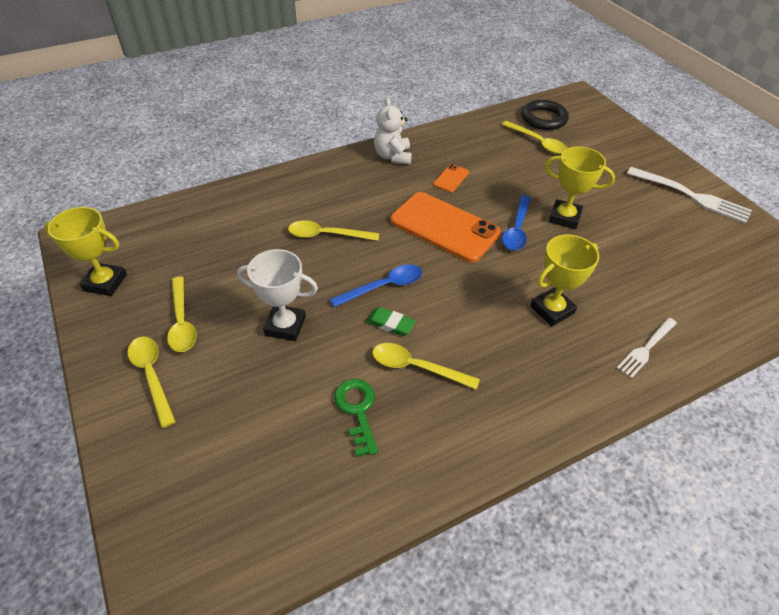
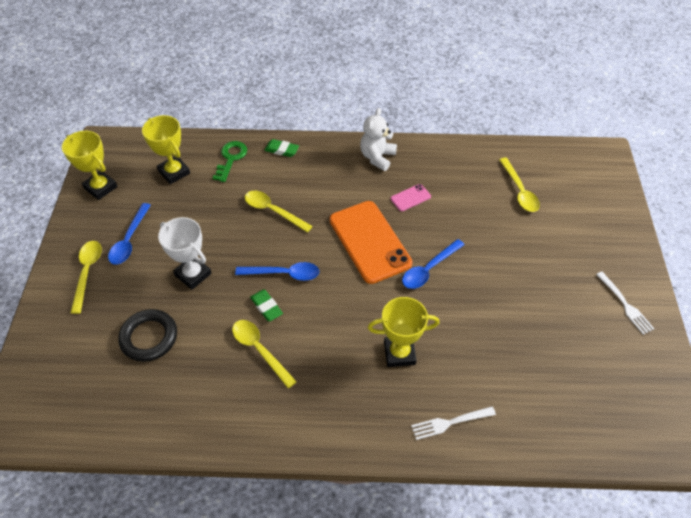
camera: 30 degrees right, 5 degrees up
(182, 322) = (129, 240): yellow spoon -> blue spoon
(293, 180) = (281, 150): none -> green eraser
(357, 410) = (196, 362): green key -> green key (231, 158)
(451, 178) = (410, 198): orange phone -> pink phone
(543, 118) = (546, 167): black ring -> black ring (149, 337)
(564, 217) = (481, 275): yellow trophy -> yellow trophy (174, 172)
(691, 196) = (625, 304): white fork -> white fork, size x0.61

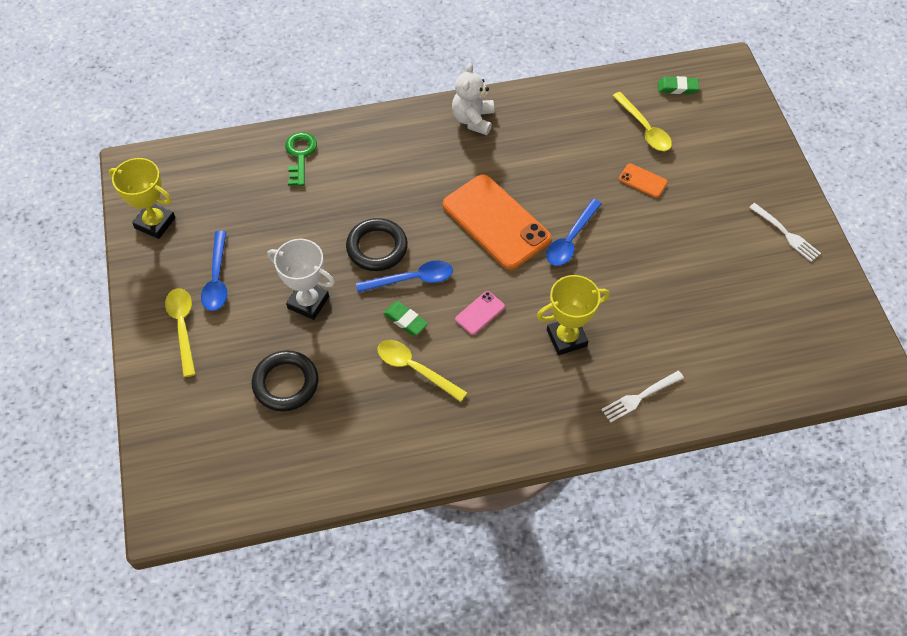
camera: 15 degrees left, 5 degrees up
(174, 172) = (238, 186): yellow trophy -> none
(264, 242) = (377, 247): none -> black ring
(273, 211) = (374, 209): yellow spoon -> none
(281, 150) = (357, 133): green eraser -> green eraser (677, 88)
(410, 198) = (526, 161): pink phone -> pink phone (480, 313)
(506, 233) = (643, 181): none -> orange phone

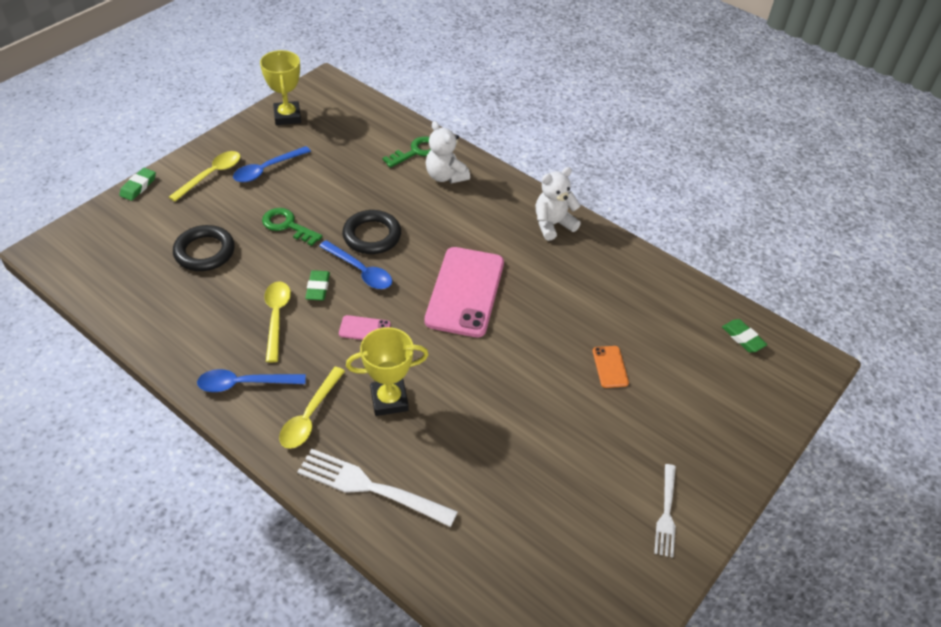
camera: 50 degrees right, 10 degrees down
(142, 395) = (138, 186): none -> green eraser
(308, 302) = (287, 225): white trophy -> green key
(351, 154) = (445, 176): none -> white teddy bear
(496, 222) = (465, 292): orange phone -> pink phone
(566, 338) = (389, 400): yellow trophy -> yellow trophy turned 45 degrees counterclockwise
(570, 239) = (495, 349): blue spoon -> blue spoon (244, 384)
(640, 397) = (370, 487): white fork -> white fork, size x1.64
(644, 128) = (669, 338): yellow spoon -> yellow spoon (310, 416)

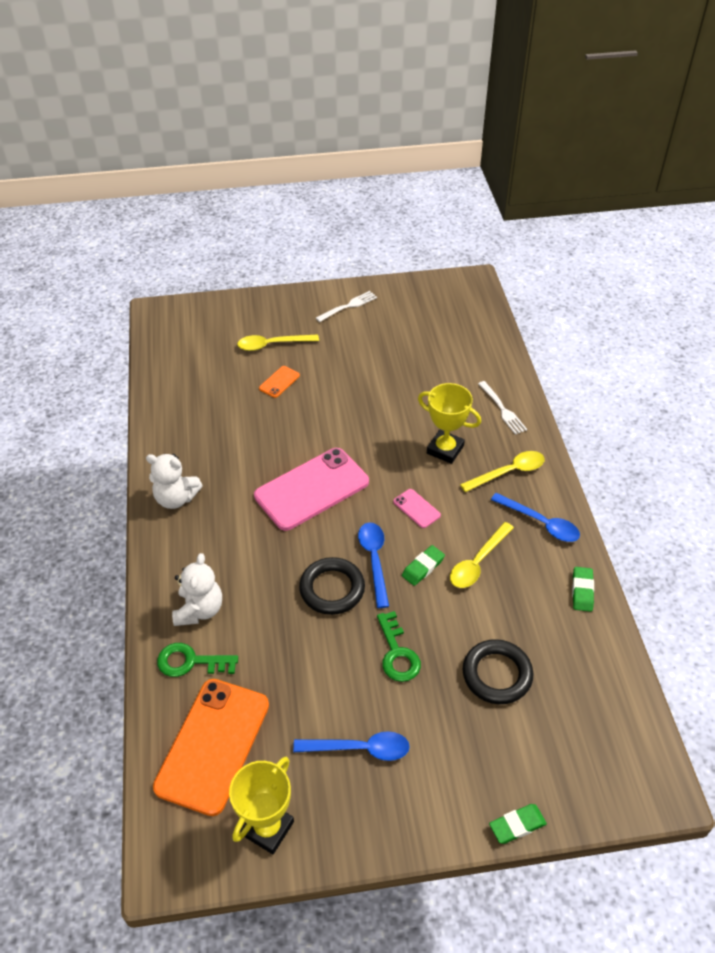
camera: 135 degrees left, 0 degrees up
(211, 175) = (425, 784): yellow spoon -> yellow spoon (272, 345)
(356, 128) = (213, 745): none -> orange phone
(370, 487) = (502, 409): white fork -> white fork, size x0.61
(743, 338) = (175, 346): green eraser -> green eraser (582, 591)

